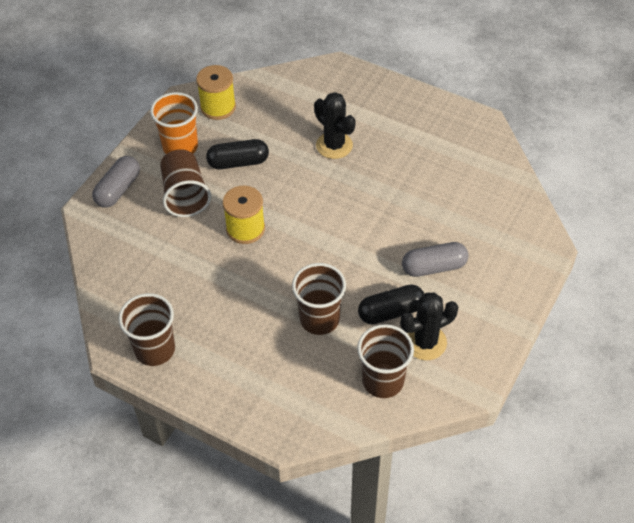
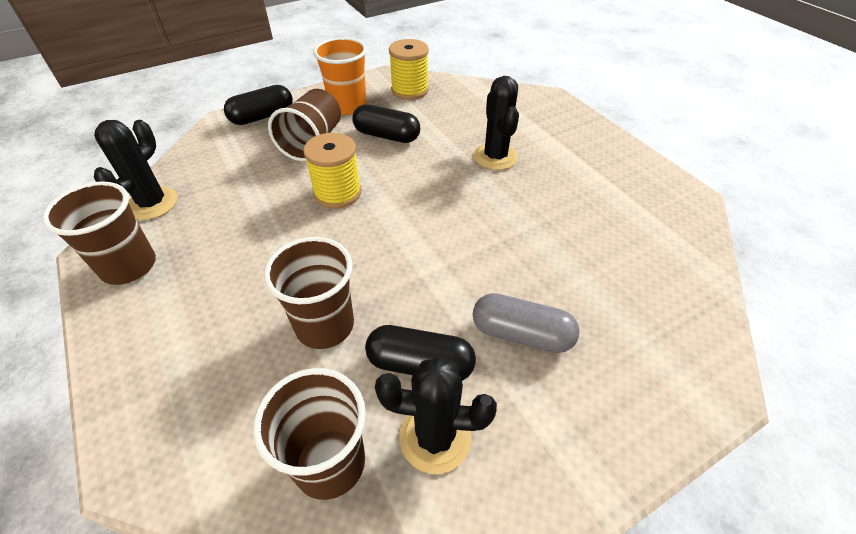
camera: 30 degrees right, 5 degrees down
(116, 302) = (152, 203): none -> black cactus
(118, 189) = (262, 117): grey capsule -> black capsule

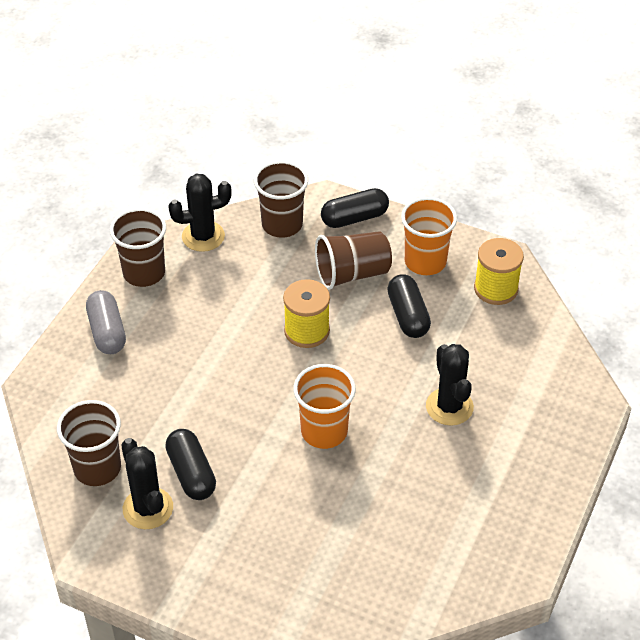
camera: 55 degrees right, 0 degrees up
(262, 117) = (354, 218): black capsule -> black capsule turned 45 degrees counterclockwise
(325, 326) = (181, 406): brown cup -> brown cup (282, 225)
(456, 236) = (324, 431): none -> orange cup
(495, 157) = (449, 407): black cactus -> black cactus turned 60 degrees counterclockwise
(521, 334) = (259, 516): grey capsule -> grey capsule (107, 332)

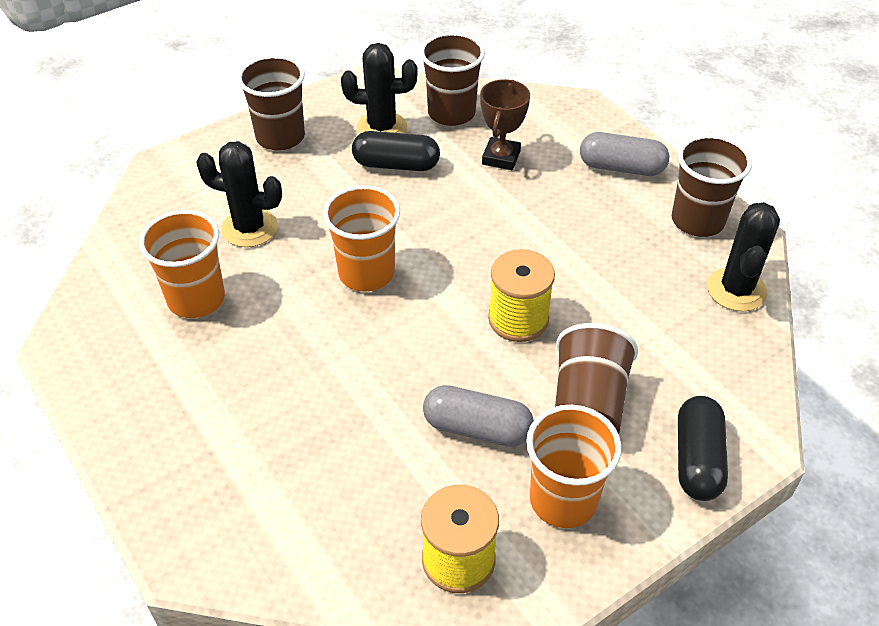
camera: 120 degrees right, 0 degrees up
(139, 409) = (501, 157): none -> brown trophy
(282, 225) = (722, 373): brown cup -> brown cup (280, 137)
(408, 316) = (477, 428): black capsule -> grey capsule
(422, 519) = (196, 299): none -> orange cup
(449, 407) = (309, 396): black cactus -> black cactus (249, 228)

